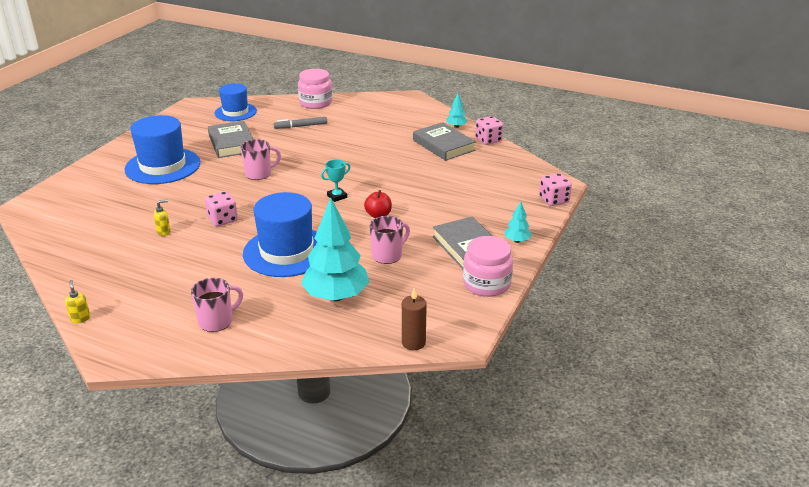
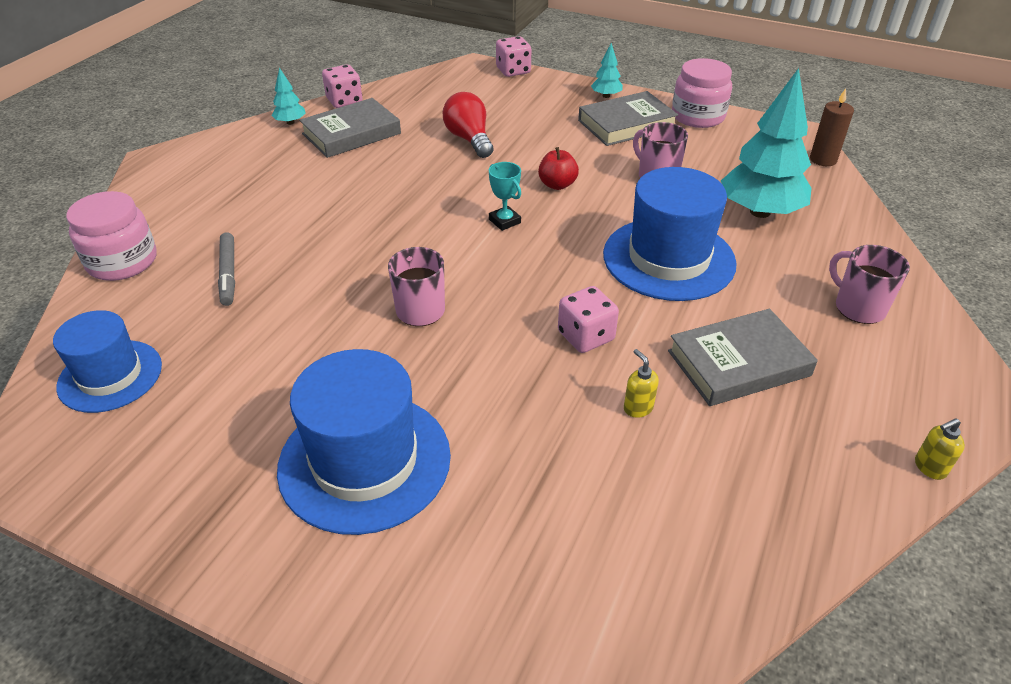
camera: 90 degrees left, 10 degrees up
(232, 143) = (277, 362): grey book -> grey book (738, 363)
(439, 184) = (469, 139): none -> red light bulb

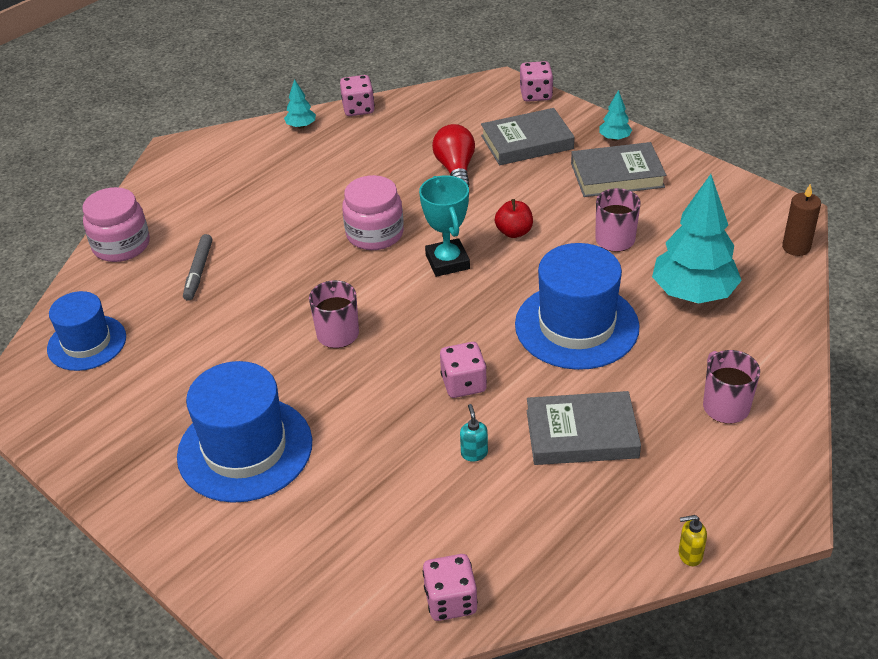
camera: 20 degrees right, 0 degrees up
(351, 133) = (350, 147): grey book -> grey book (527, 142)
(504, 221) = (447, 262): turquoise trophy -> turquoise trophy, size x1.64
(638, 408) = (474, 453): yellow soap dispenser -> turquoise soap dispenser
(698, 116) = (696, 177): pink jar -> pink jar (375, 234)
(708, 591) = (450, 601): none -> pink dice

